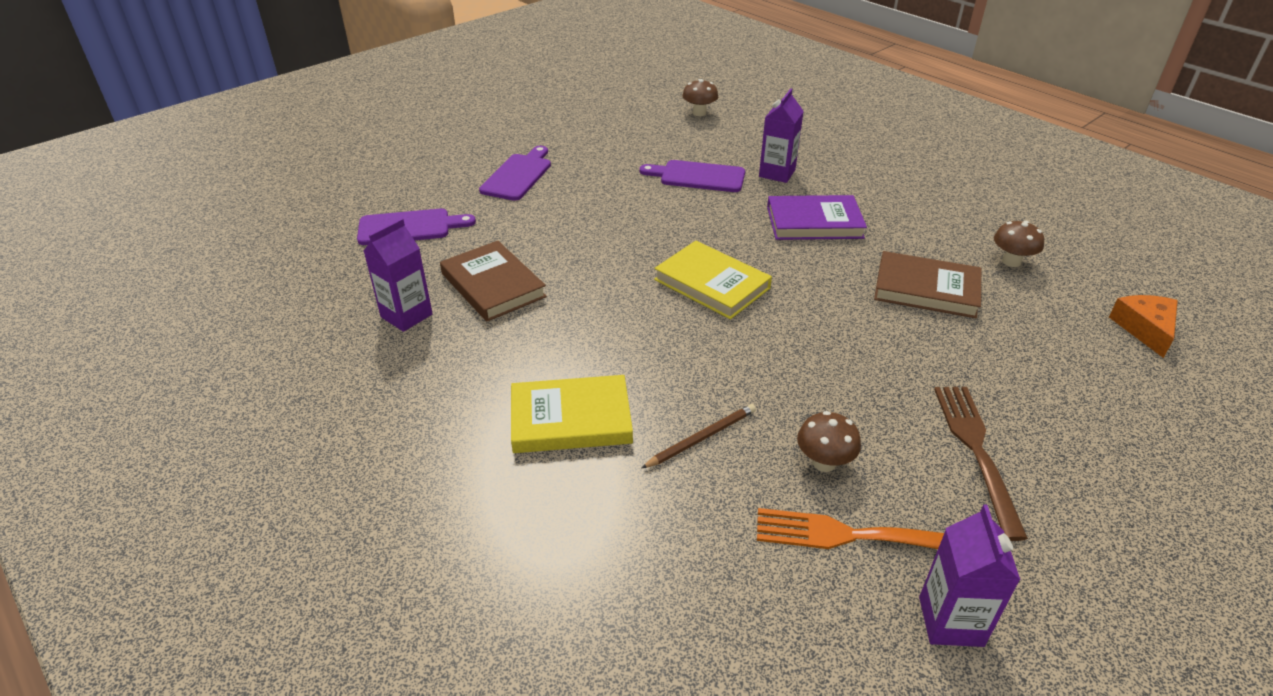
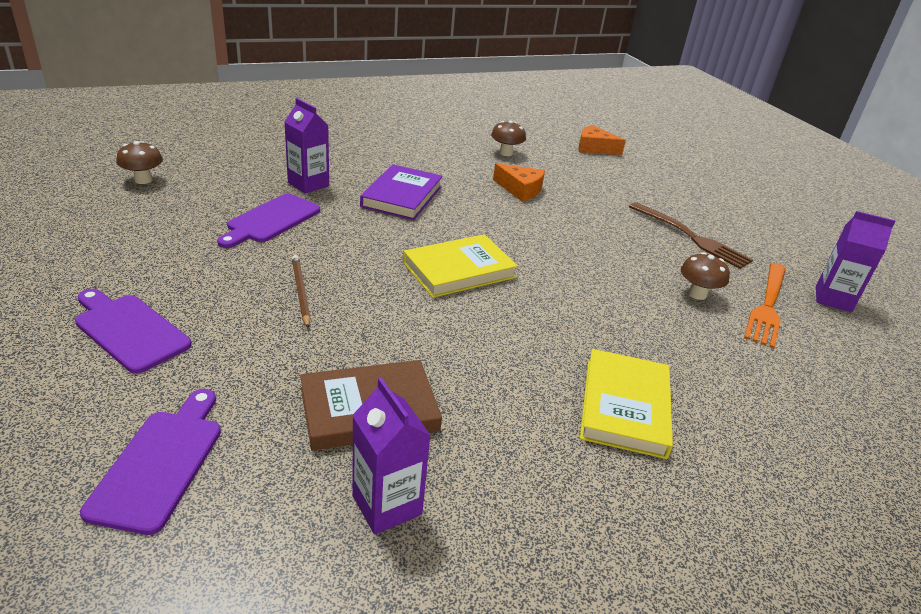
camera: 75 degrees left, 5 degrees down
(701, 438) = (663, 339): brown pencil -> brown pencil (300, 292)
(926, 289) = (520, 189): brown book -> orange cheese
(976, 450) = (692, 237): brown fork -> brown fork turned 150 degrees counterclockwise

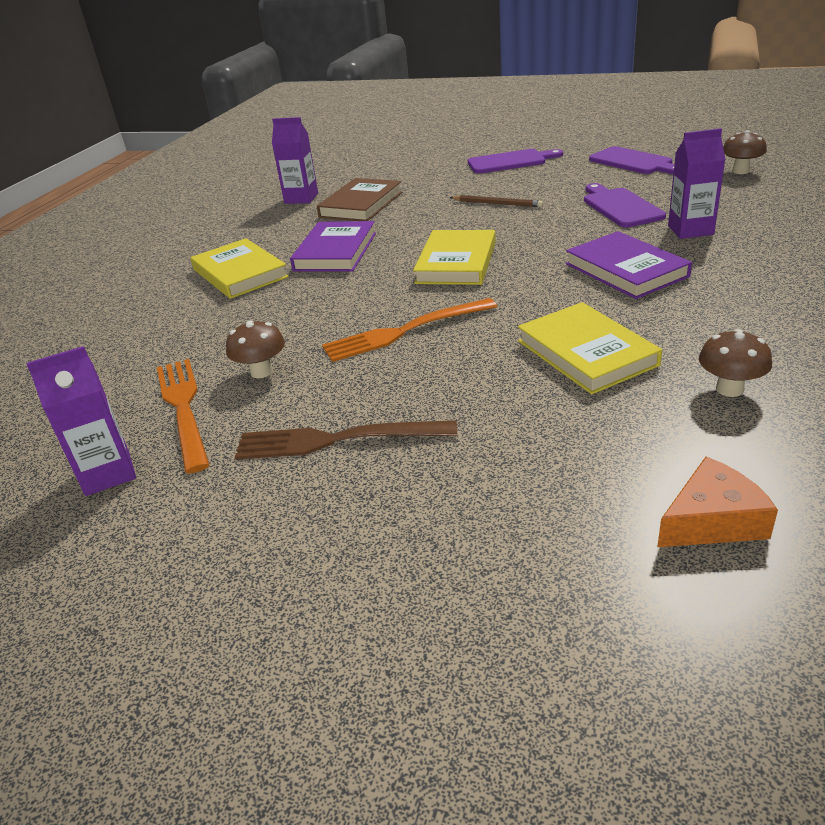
camera: 140 degrees right, 0 degrees up
(160, 463) = (396, 164): purple cutting board -> purple cutting board (633, 162)
(510, 357) = (335, 252): none -> purple book
(520, 189) = (586, 353): orange cheese -> yellow book
(580, 255) = (404, 332): none -> orange fork

